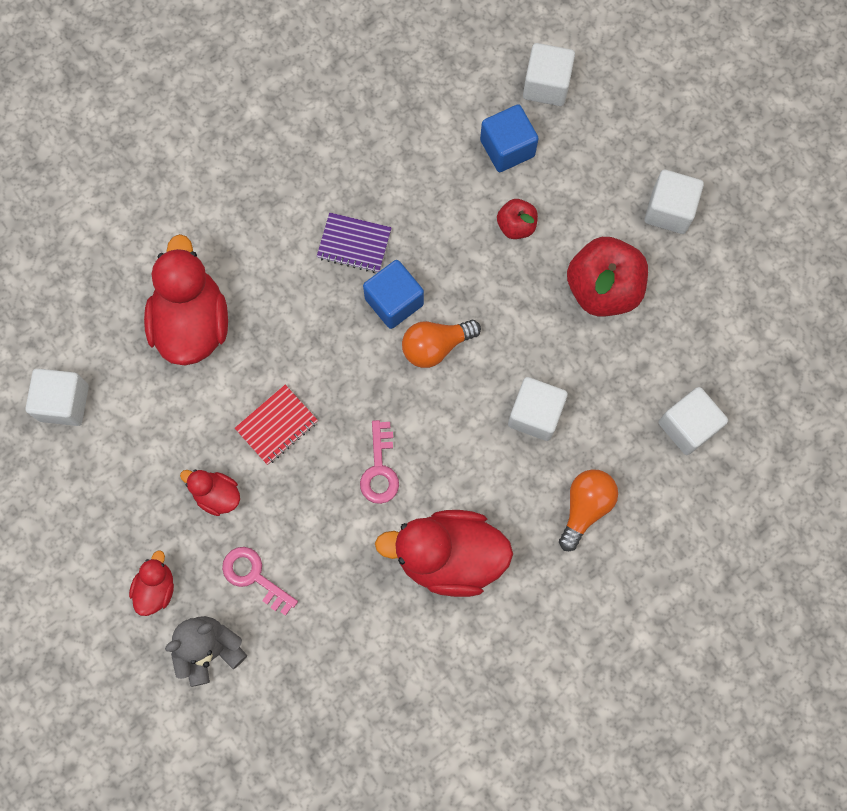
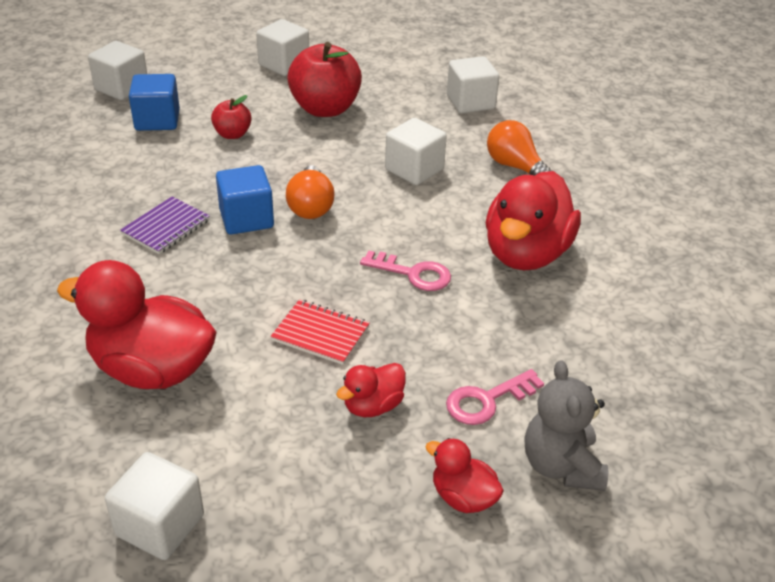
camera: 70 degrees left, 35 degrees down
(277, 425) = (320, 334): red notebook -> red notebook turned 45 degrees counterclockwise

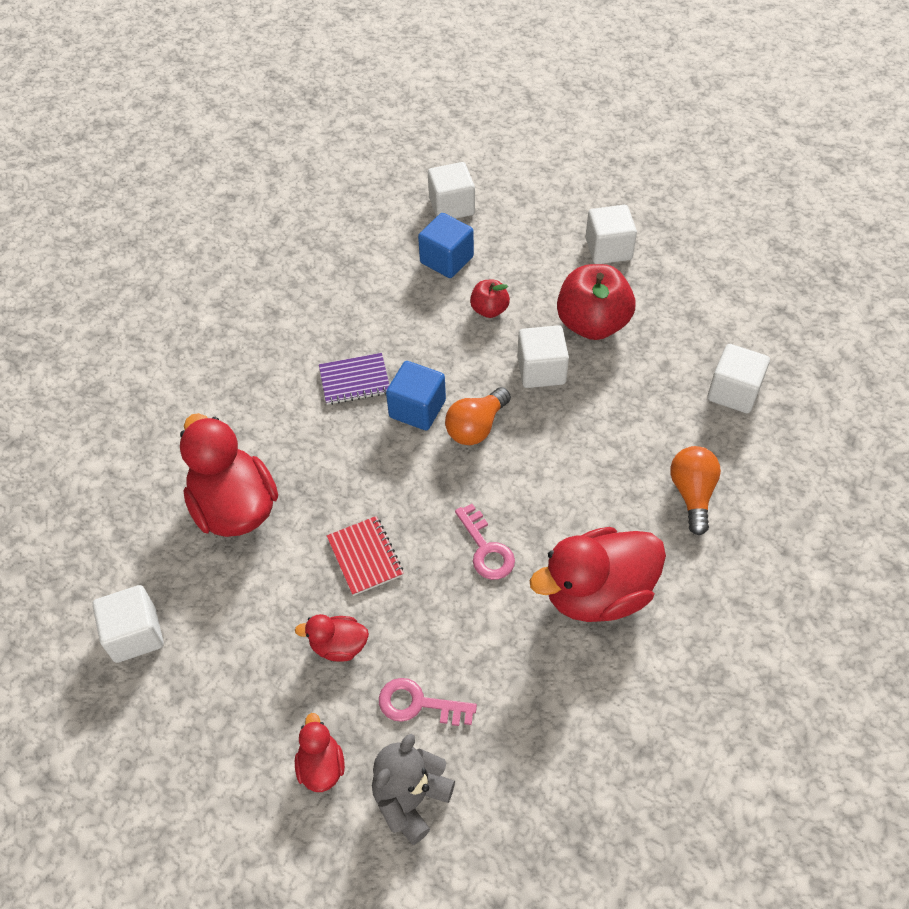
camera: 45 degrees right, 15 degrees up
(414, 170) = (598, 441): white cube -> white cube (541, 370)

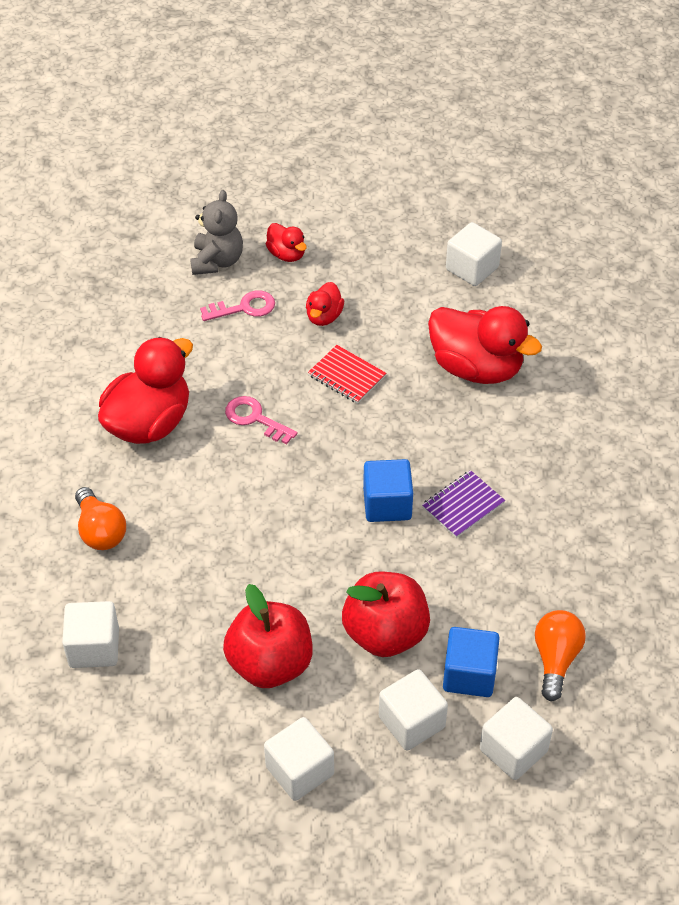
camera: 150 degrees right, 5 degrees down
(338, 646) = (324, 317): red duck -> red duck turned 135 degrees clockwise
(476, 427) = (323, 510): orange light bulb -> orange light bulb (555, 659)
(489, 310) = (385, 634): red apple -> red apple, size x1.92
(541, 370) = (295, 590): white cube -> white cube (411, 722)

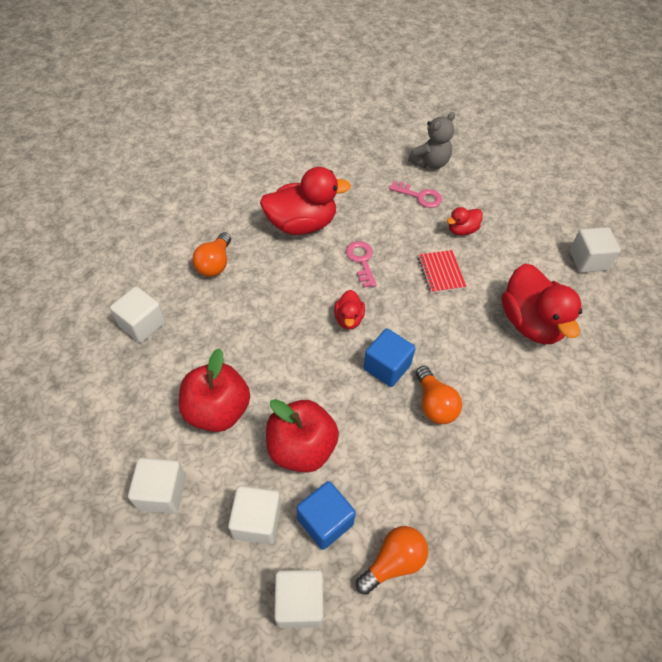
camera: 40 degrees right, 5 degrees up
(286, 254) = (475, 182): red duck -> red duck (349, 319)
(462, 505) = (434, 404): purple notebook -> orange light bulb

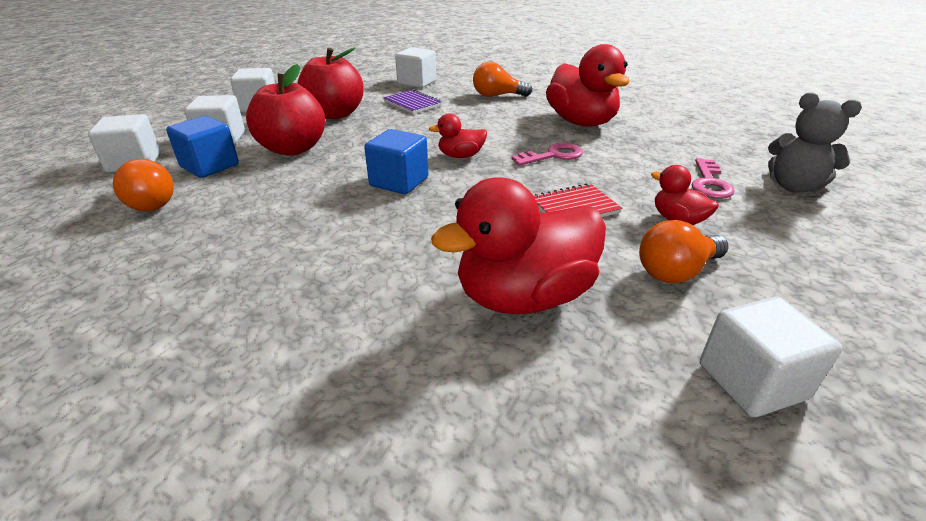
camera: 80 degrees right, 20 degrees down
(211, 337) = (412, 103): none -> purple notebook
(434, 404) = (348, 215): orange light bulb -> orange light bulb (676, 271)

